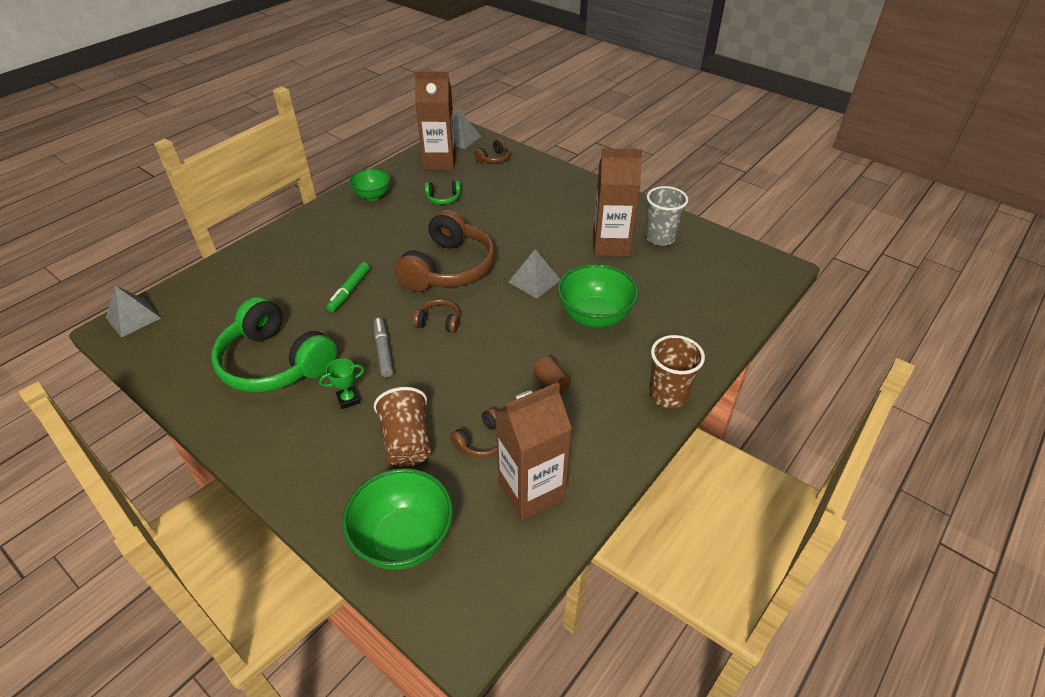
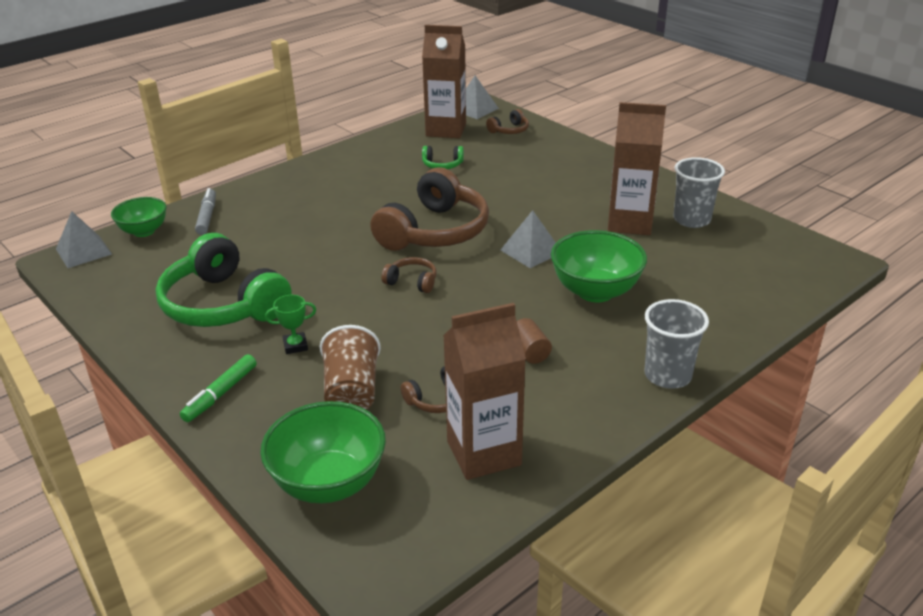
camera: 10 degrees right, 10 degrees down
(349, 291) = (318, 245): green marker -> green marker (220, 394)
(372, 196) = (363, 158): green bowl -> green bowl (144, 231)
(383, 351) = (344, 304): grey marker -> grey marker (207, 216)
(668, 395) = (667, 375): brown cup -> grey cup

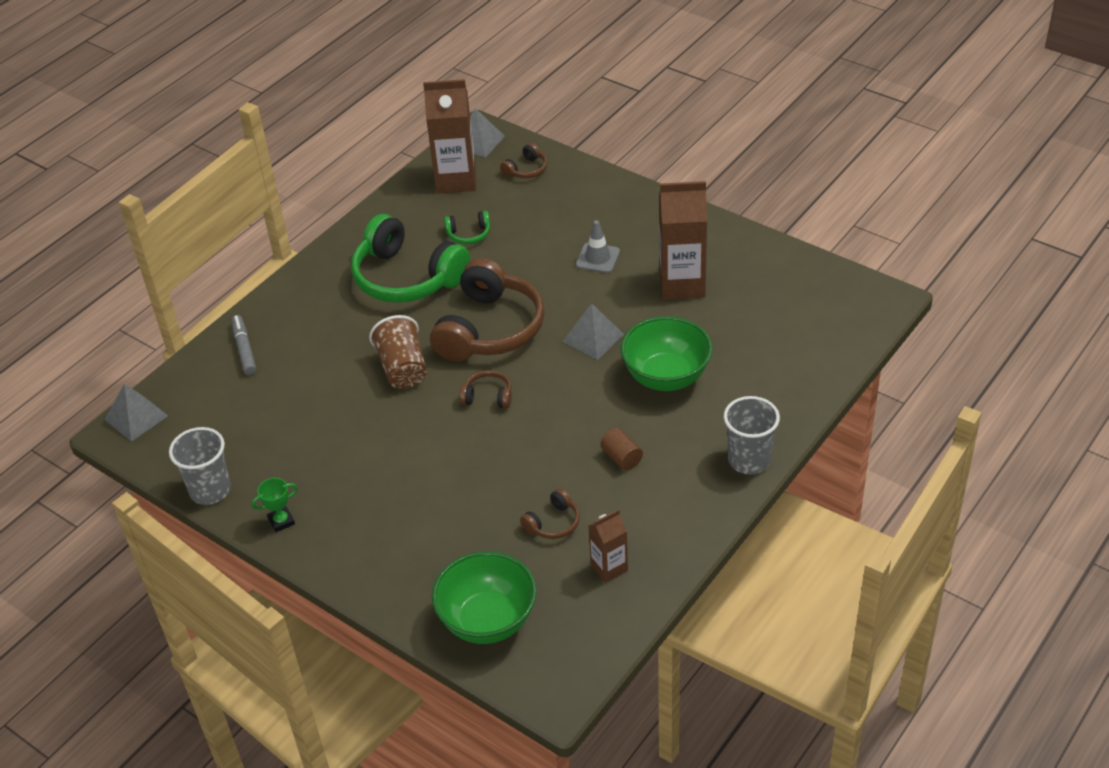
camera: 10 degrees left, 10 degrees up
(144, 231) = (186, 380): green bowl -> none
(220, 394) = (356, 554): green marker -> none
(223, 304) = (313, 457): green headphones -> green headphones (407, 277)
(295, 346) = (403, 491): green trophy -> green trophy (281, 521)
(352, 391) = (474, 529): brown cup -> brown cup (403, 368)
(483, 453) = (609, 568): brown carton -> brown carton, size x0.54
(554, 195) = (597, 258): none -> grey traffic cone
(691, 220) = (742, 269): grey cup -> grey cup (210, 490)

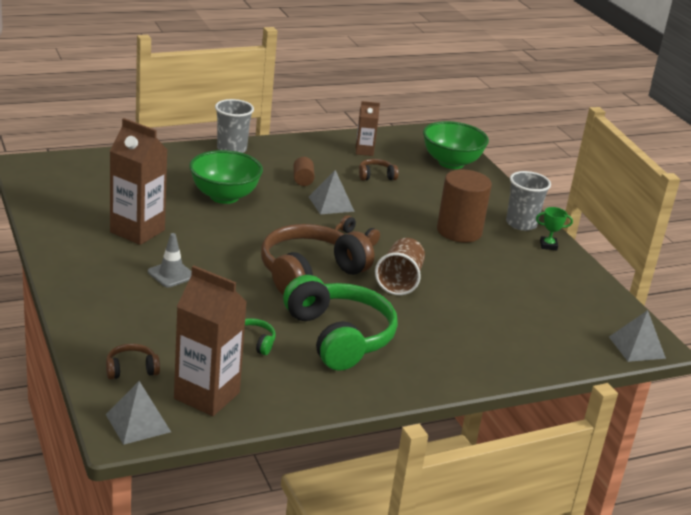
camera: 155 degrees left, 15 degrees down
(210, 490) = (592, 280): grey cup -> grey cup (521, 224)
(244, 349) = (521, 352): grey marker -> none
(392, 481) = (459, 231): none -> brown cylinder
(593, 337) = (242, 234): grey pyramid -> grey pyramid (331, 204)

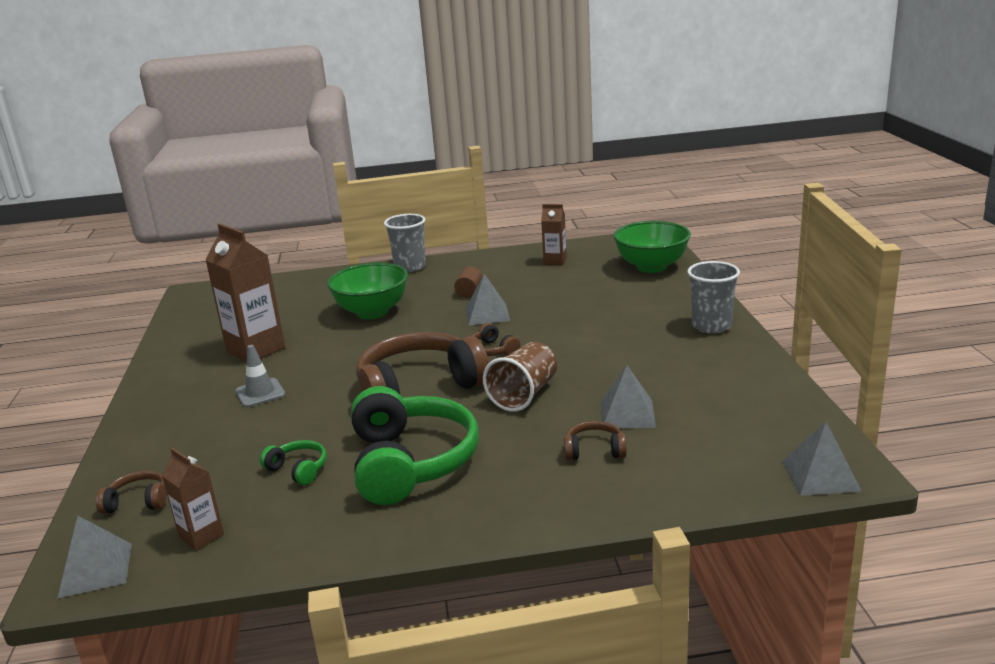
camera: 20 degrees right, 5 degrees down
(207, 395) = (201, 536): brown carton -> brown carton, size x0.54
(376, 176) = (555, 284): brown headphones -> brown headphones (594, 450)
(459, 231) = (627, 337): brown cylinder -> none
(487, 299) = (627, 414): none -> grey pyramid
(548, 245) = (738, 349): green trophy -> none

